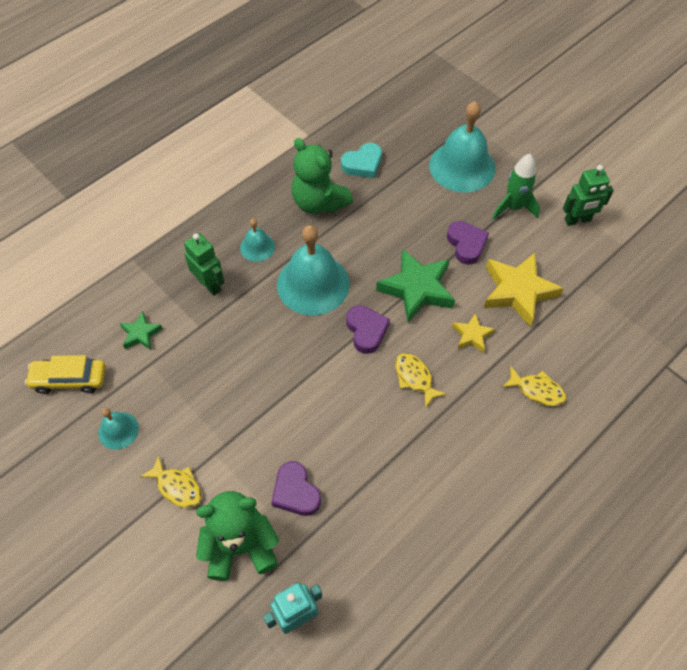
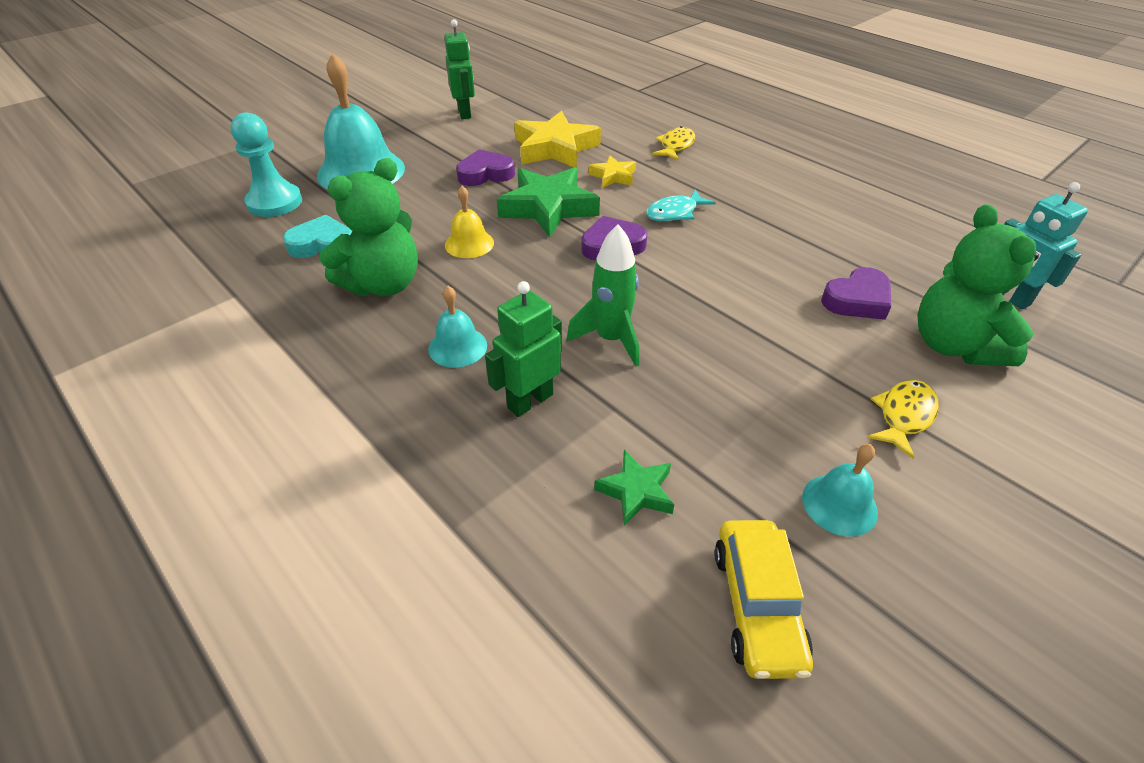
camera: 90 degrees left, 15 degrees down
(313, 284) = (535, 289): turquoise bell -> none
(362, 164) = (322, 244): turquoise heart -> turquoise heart turned 60 degrees counterclockwise
(366, 243) = (469, 244): none -> yellow bell
(413, 128) = (275, 202): none -> turquoise pawn
(415, 378) = (675, 213): yellow fish -> turquoise fish
(513, 207) = (437, 144): green rocket -> green rocket (610, 339)

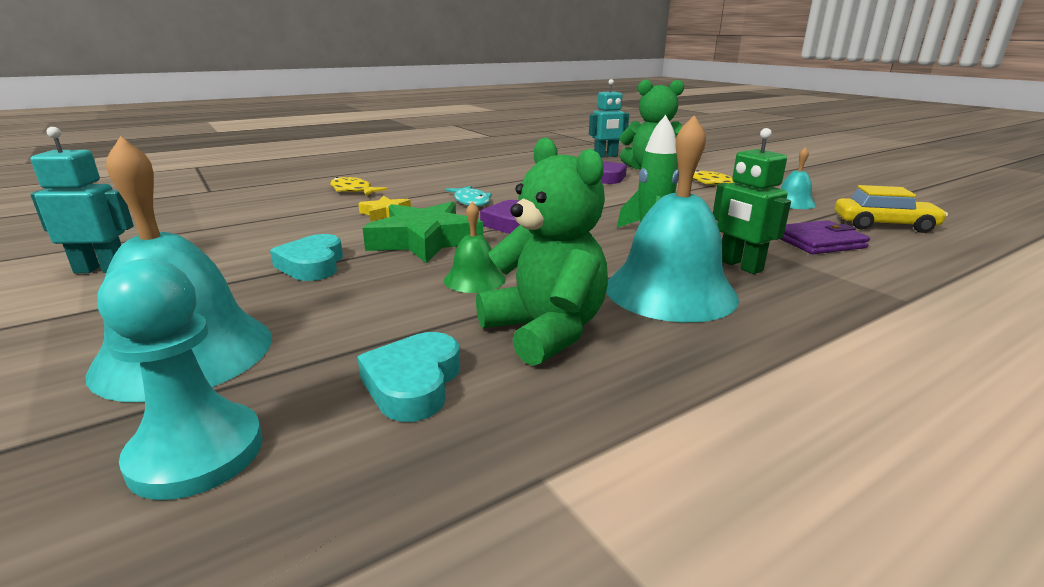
camera: 80 degrees left, 20 degrees down
(457, 347) = (670, 291): turquoise bell -> turquoise bell, size x2.02
(465, 113) = (101, 269): green robot -> turquoise robot
(469, 244) = (474, 279): yellow bell -> green bell
(485, 174) = (312, 265): purple heart -> turquoise heart
(555, 148) = (293, 230): yellow star -> none
(636, 491) = (818, 242): green star -> purple wallet

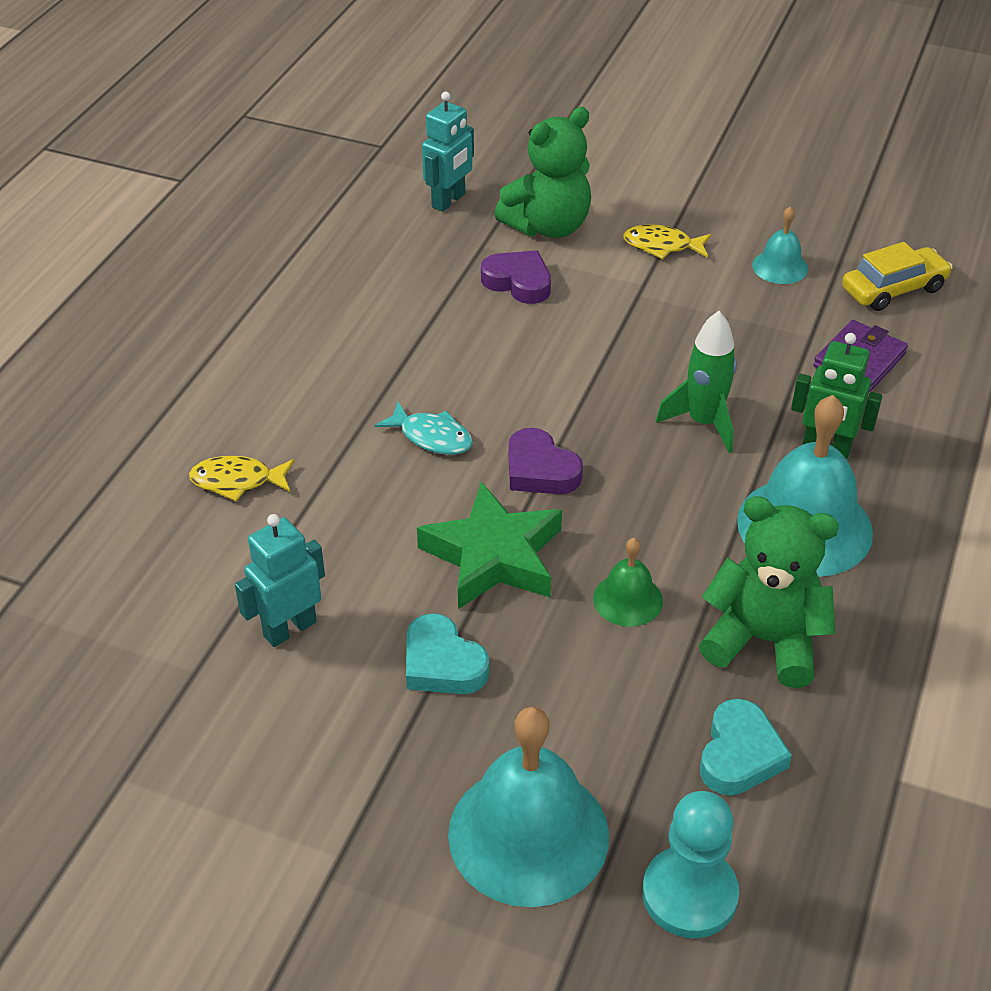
camera: 35 degrees left, 20 degrees up
(101, 269) = (231, 799): turquoise robot -> turquoise robot (289, 629)
(386, 213) = (368, 519): yellow star -> none
(413, 383) = (739, 754): turquoise heart -> turquoise heart turned 135 degrees counterclockwise

